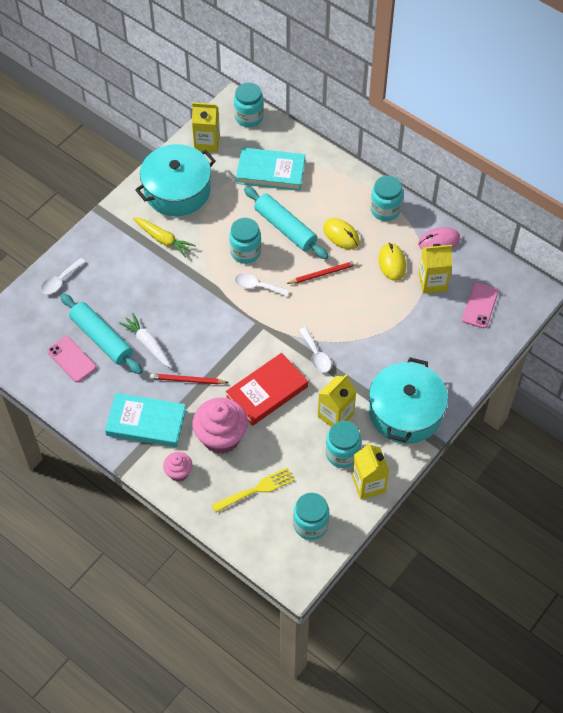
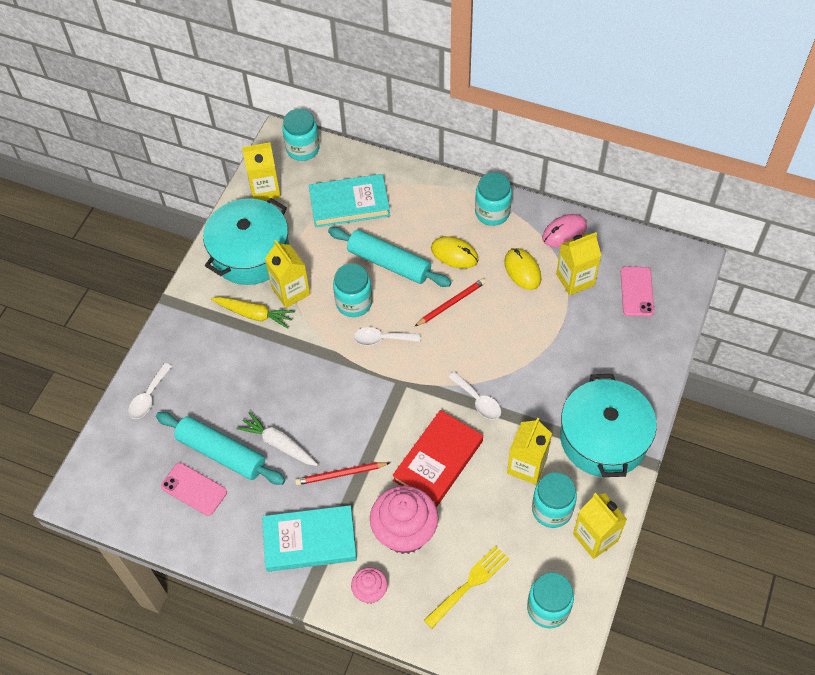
camera: 15 degrees left, 0 degrees up
(198, 229) = (291, 291): none -> yellow carton

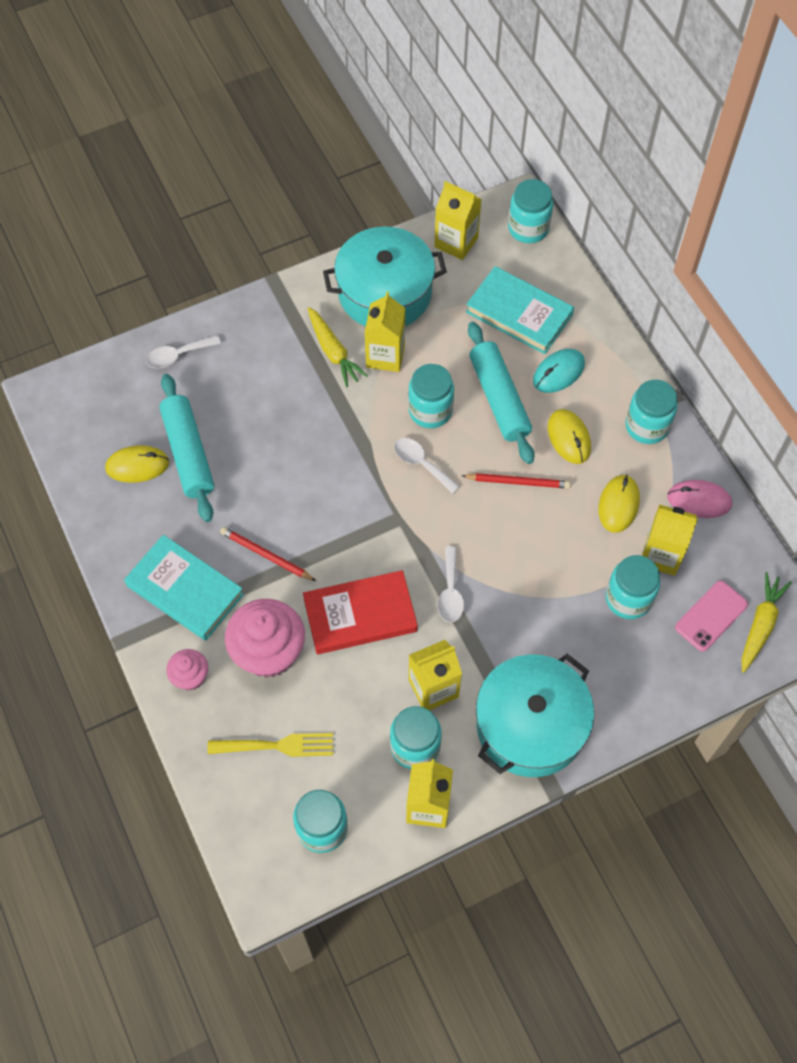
camera: 40 degrees right, 5 degrees up
(194, 489) = (137, 465): pink phone -> yellow mouse
(278, 444) = (241, 484): white carrot -> none
(409, 221) = (558, 372): none -> turquoise mouse
(583, 319) = (628, 598): none -> turquoise jar
(667, 274) = (760, 624): none -> yellow carrot

